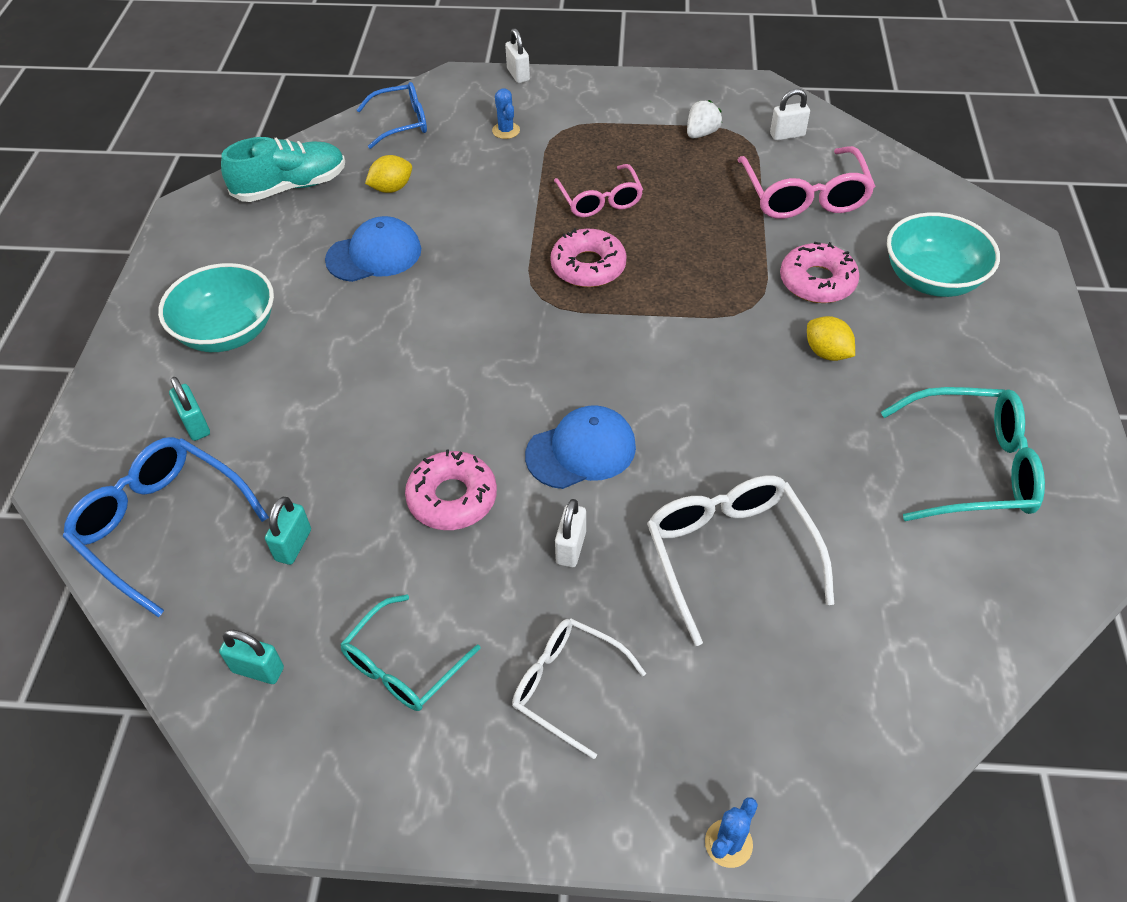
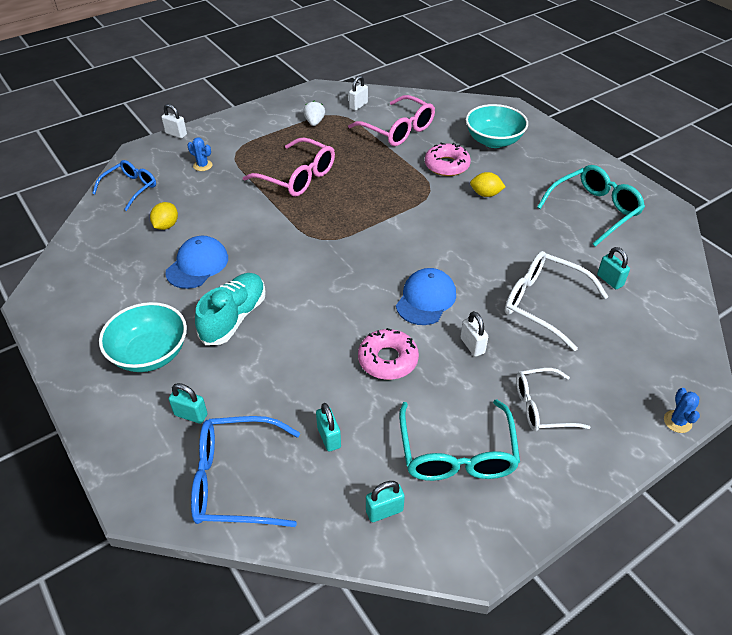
camera: 40 degrees left, 5 degrees down
(291, 187) = (96, 255): turquoise shoe -> turquoise shoe (234, 318)
(403, 666) = (457, 453): turquoise glasses -> turquoise glasses, size x1.51
(588, 266) = (328, 212): pink donut -> none
(600, 200) = (298, 177): pink glasses -> pink glasses, size x1.51
(869, 584) = (609, 280): none -> turquoise padlock

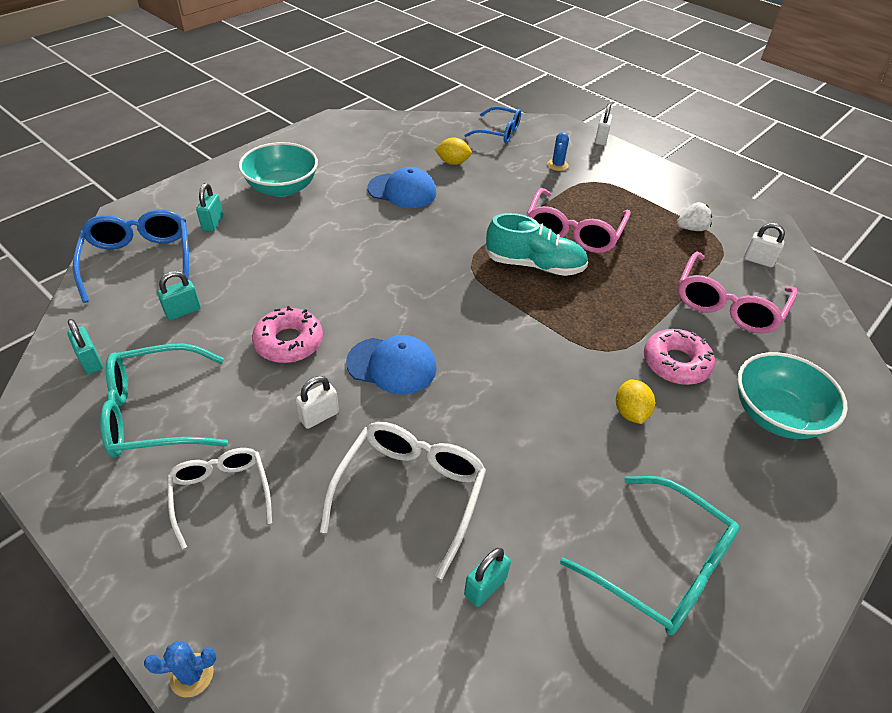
camera: 75 degrees right, 0 degrees up
(234, 318) = (334, 226): turquoise shoe -> turquoise shoe (534, 265)

